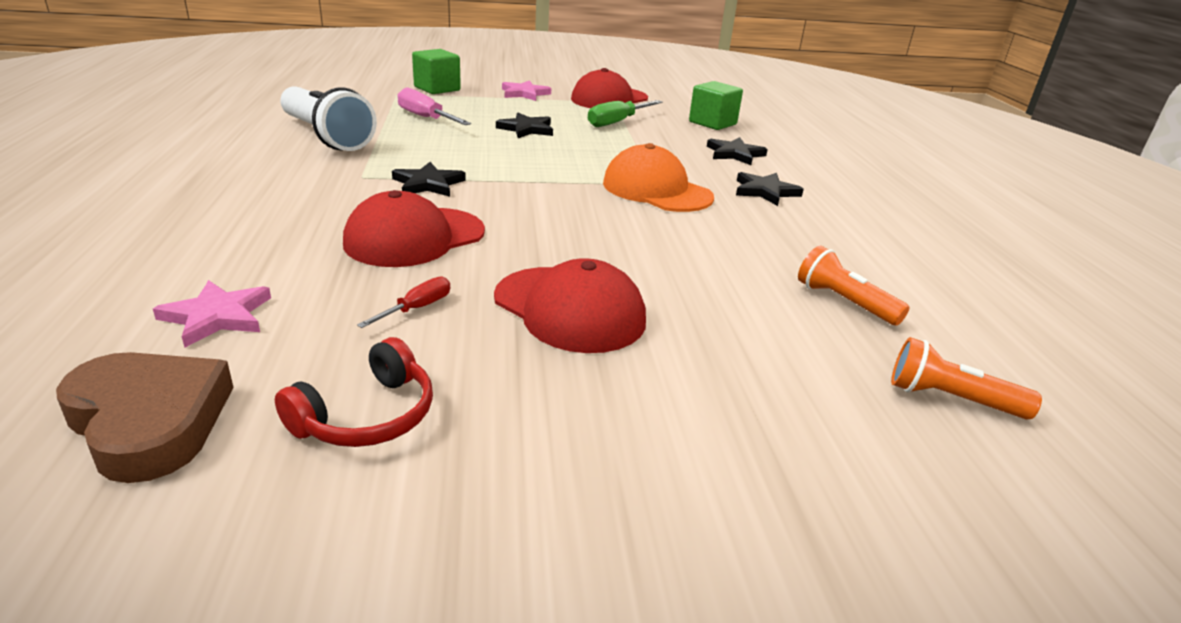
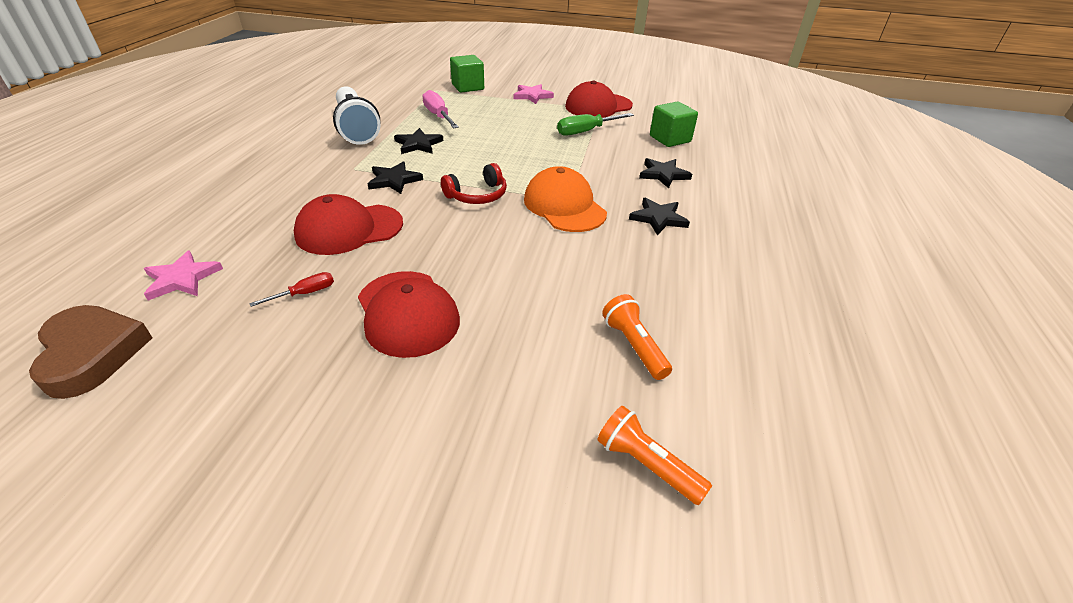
camera: 20 degrees right, 10 degrees up
(367, 416) = (210, 378): red headphones -> red headphones (477, 195)
(526, 129) = (506, 133): black star -> black star (418, 144)

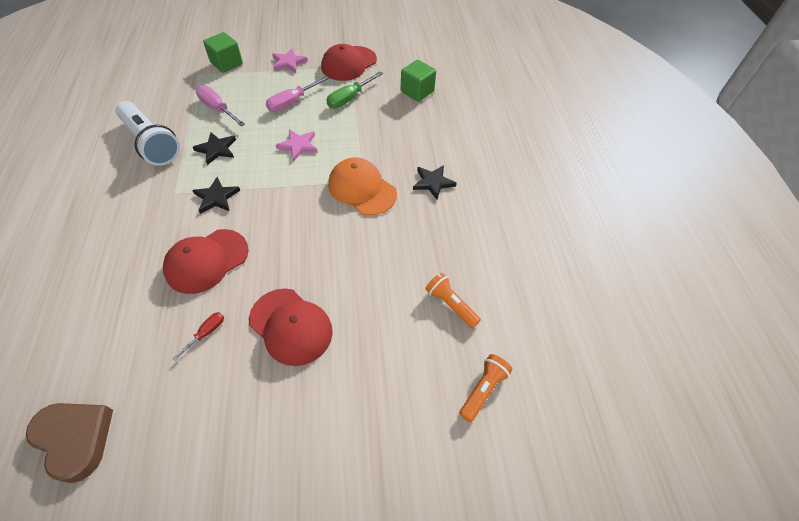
camera: 20 degrees left, 15 degrees up
(182, 278) = (99, 350): pink star -> pink star (298, 146)
(477, 195) = (291, 196): red headphones -> none
(520, 124) = (292, 102): none -> pink screwdriver
(646, 464) = (483, 389): orange flashlight -> orange flashlight turned 105 degrees clockwise
(663, 174) = (423, 134): black star -> none

